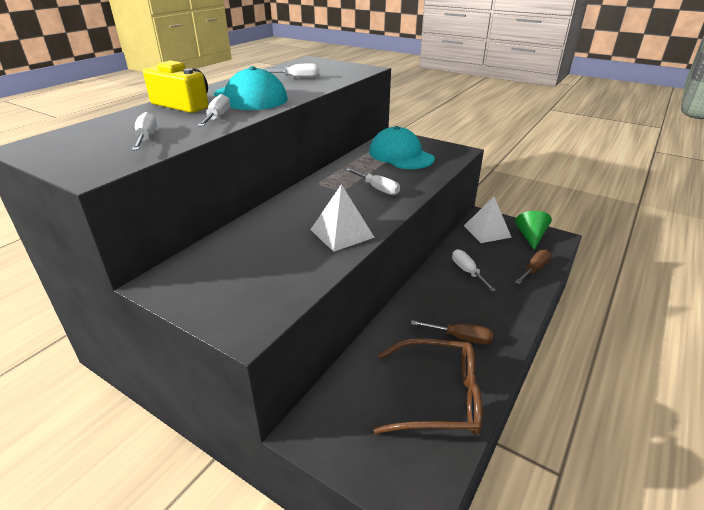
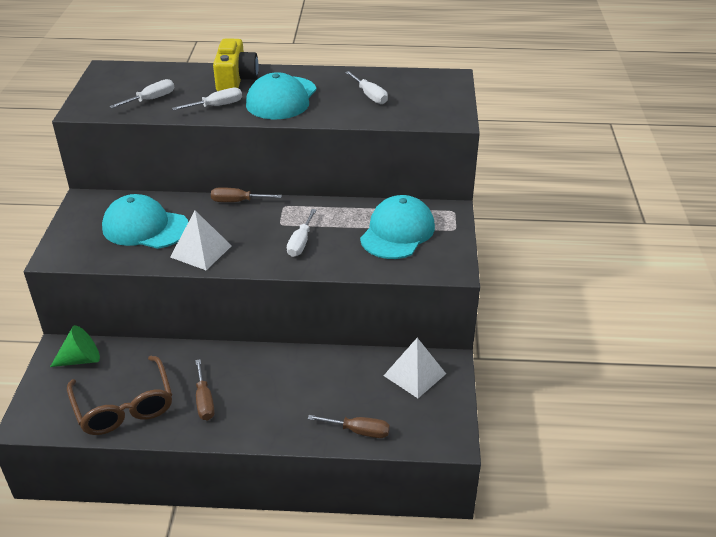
camera: 60 degrees right, 5 degrees up
(265, 254) = (145, 227): none -> turquoise cap
(285, 200) = (237, 201): none -> brown screwdriver
(467, 272) = (315, 379): white screwdriver -> none
(530, 237) = (433, 415): green cone -> green cone (81, 359)

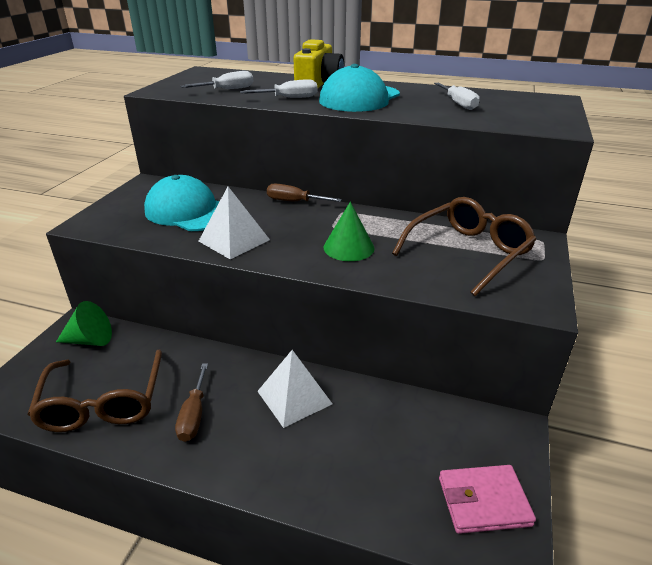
camera: 15 degrees right, 5 degrees down
(300, 243) = (348, 247): white screwdriver -> green cone
(359, 431) = (374, 503): brown screwdriver -> none
(397, 232) = (468, 252): turquoise cap -> brown glasses
(415, 374) = (465, 435): white pyramid -> white pyramid (294, 397)
(432, 415) = (483, 501): none -> pink wallet

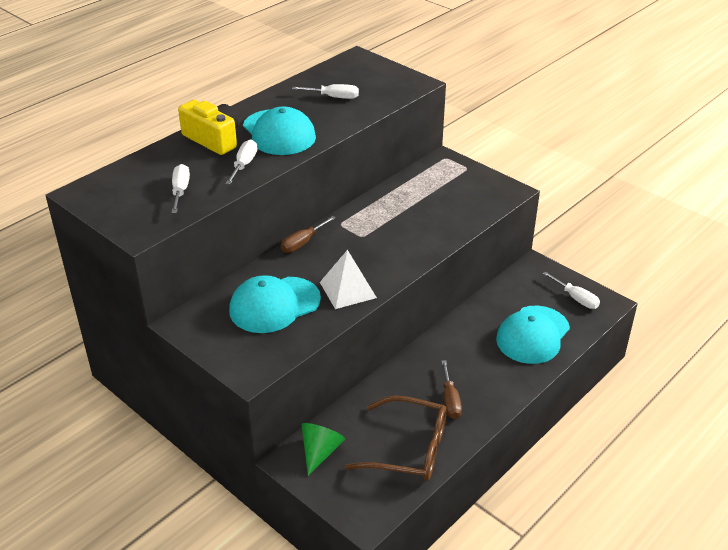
camera: 65 degrees left, 5 degrees up
(194, 415) = (450, 400): brown screwdriver -> brown screwdriver turned 60 degrees clockwise
(294, 397) = (460, 347): white pyramid -> none
(348, 247) = (399, 238): green cone -> none
(362, 467) = (533, 335): none -> turquoise cap
(468, 252) = (440, 191): brown glasses -> none
(483, 501) = (576, 298): pink wallet -> white screwdriver

